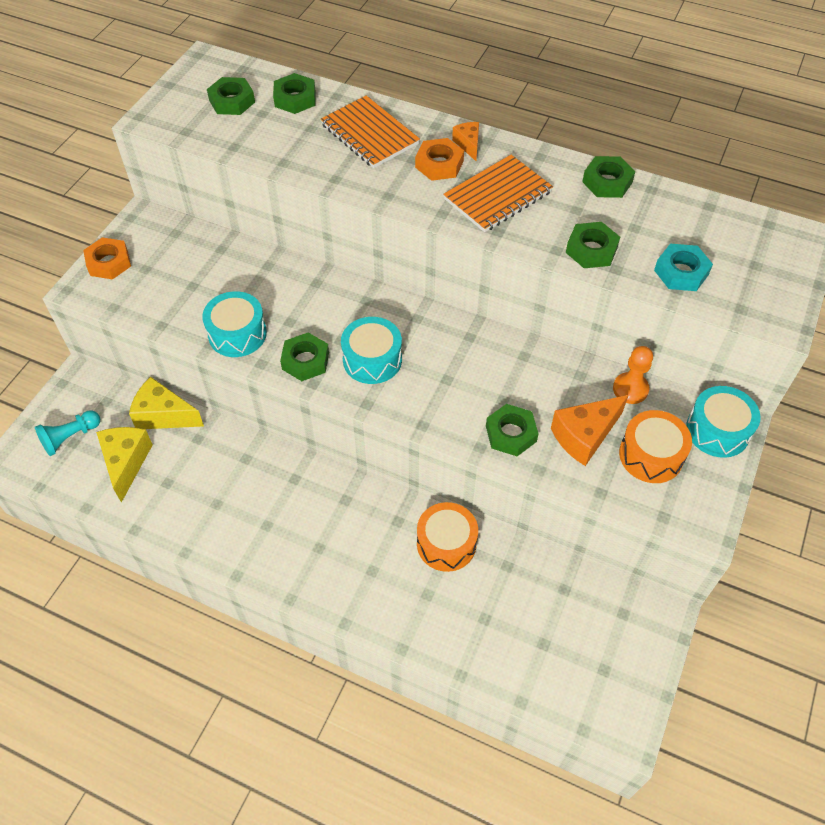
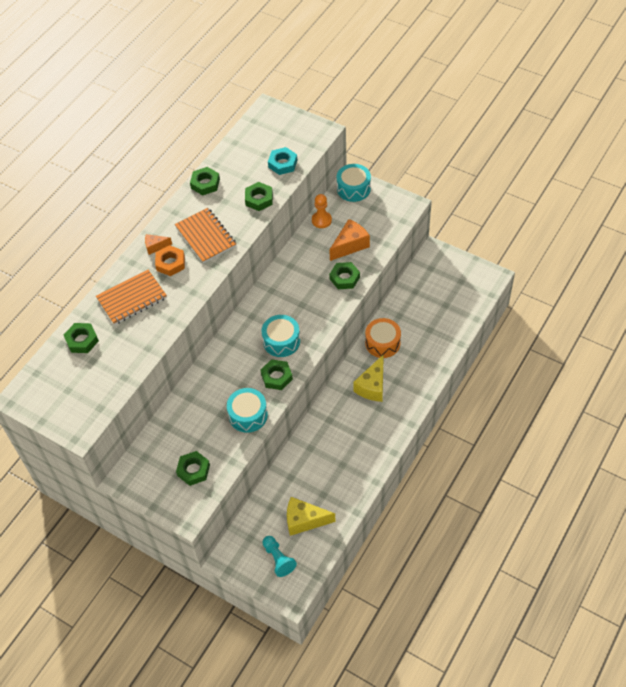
camera: 80 degrees left, 0 degrees up
(109, 262) = (166, 499): orange nut -> none
(164, 415) = (268, 499): yellow cheese -> yellow cheese (372, 386)
(232, 101) = (74, 379): green nut -> green nut (193, 470)
(584, 436) = (350, 245): orange cheese -> orange cheese turned 105 degrees counterclockwise
(651, 455) = (366, 219): orange drum -> none

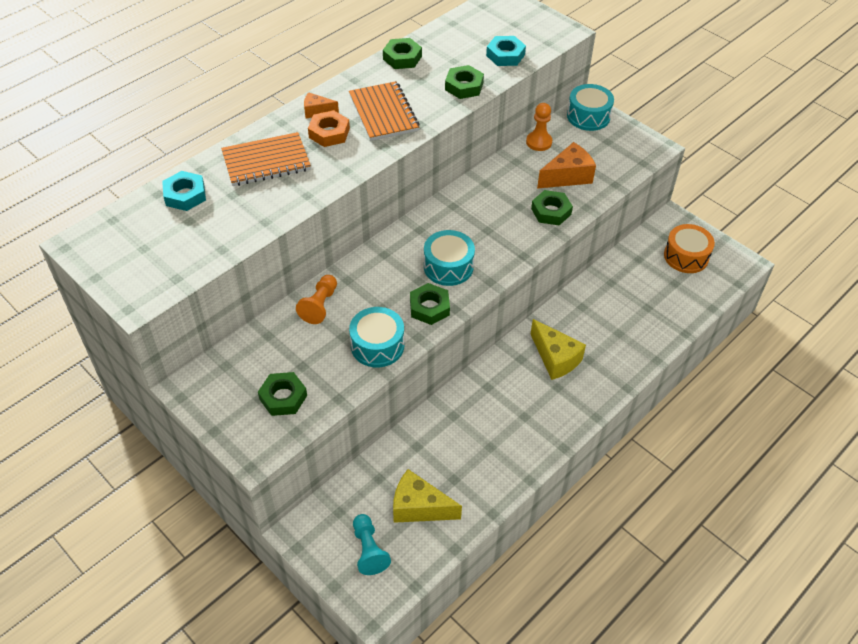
camera: 10 degrees right, 5 degrees down
(82, 340) = (185, 195): green nut -> turquoise nut
(197, 394) = (320, 305): none -> orange pawn
(372, 386) = (555, 358): yellow cheese -> yellow cheese turned 75 degrees counterclockwise
(382, 343) = (581, 310): orange drum -> orange drum (686, 256)

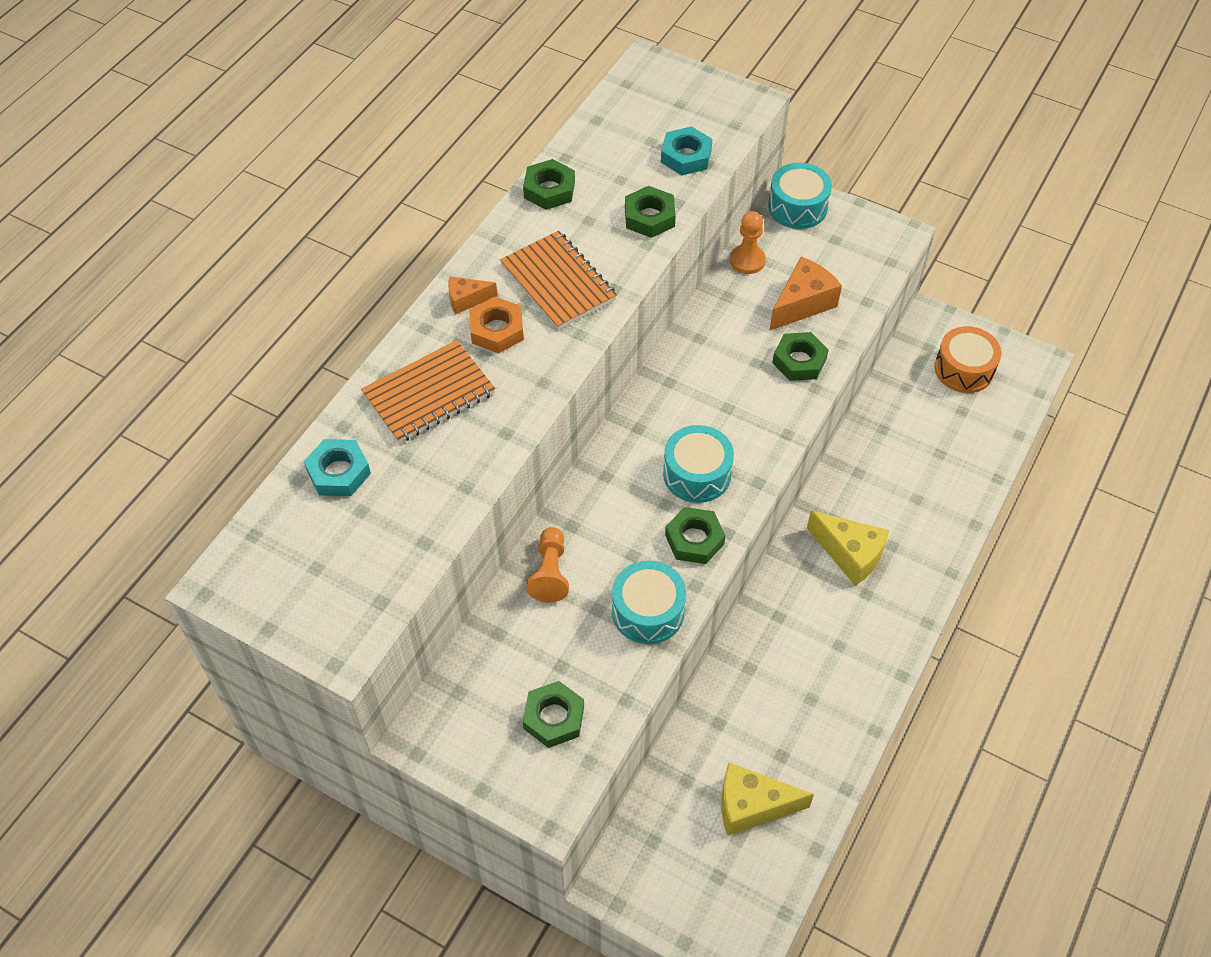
camera: 15 degrees left, 5 degrees up
(369, 550) = (710, 881): turquoise pawn -> none

